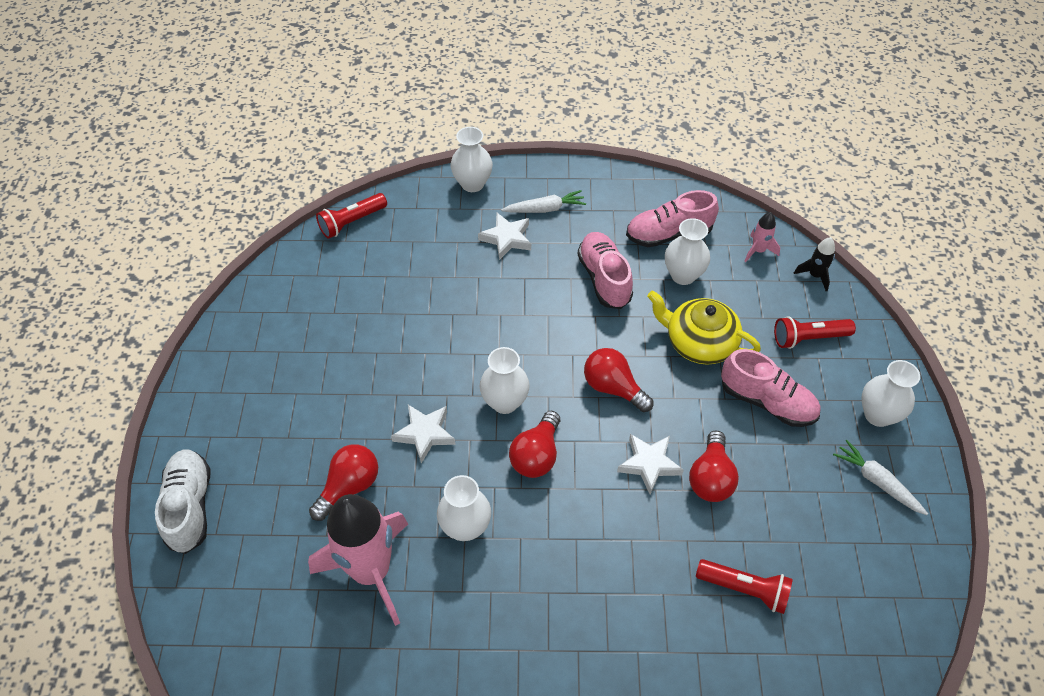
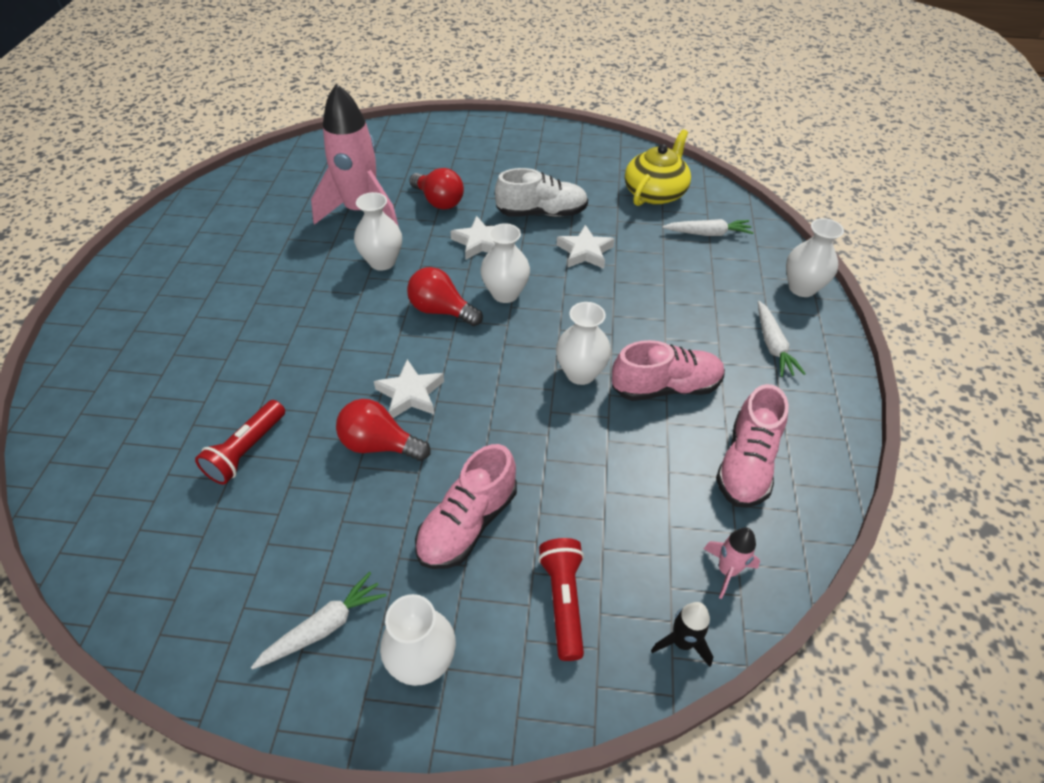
camera: 95 degrees right, 5 degrees down
(190, 507) = (443, 132): white shoe -> white shoe (541, 213)
(352, 222) = (730, 204): red flashlight -> none
(400, 242) = (707, 233): none -> white carrot
(506, 238) = (721, 309): white star -> white star (585, 252)
(613, 388) = (510, 376): red light bulb -> none
(668, 234) = (746, 464): pink shoe -> pink shoe turned 150 degrees counterclockwise
(683, 275) = (675, 468): white vase -> white vase (580, 373)
(699, 342) = (565, 466): yellow teapot -> yellow teapot (655, 192)

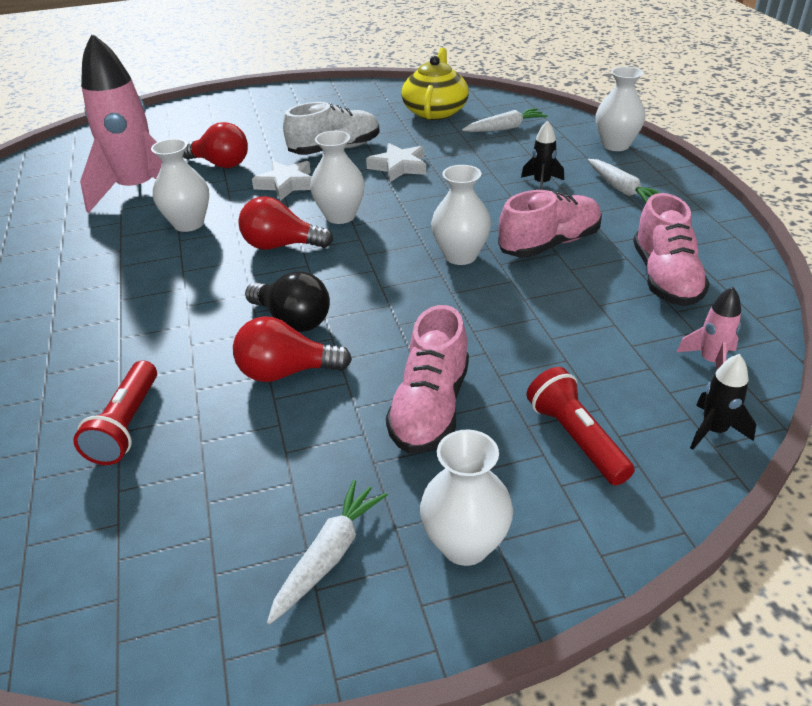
camera: 20 degrees left, 10 degrees down
(410, 394) = (292, 320): white star -> black light bulb
(701, 314) = (541, 184): none -> black rocket

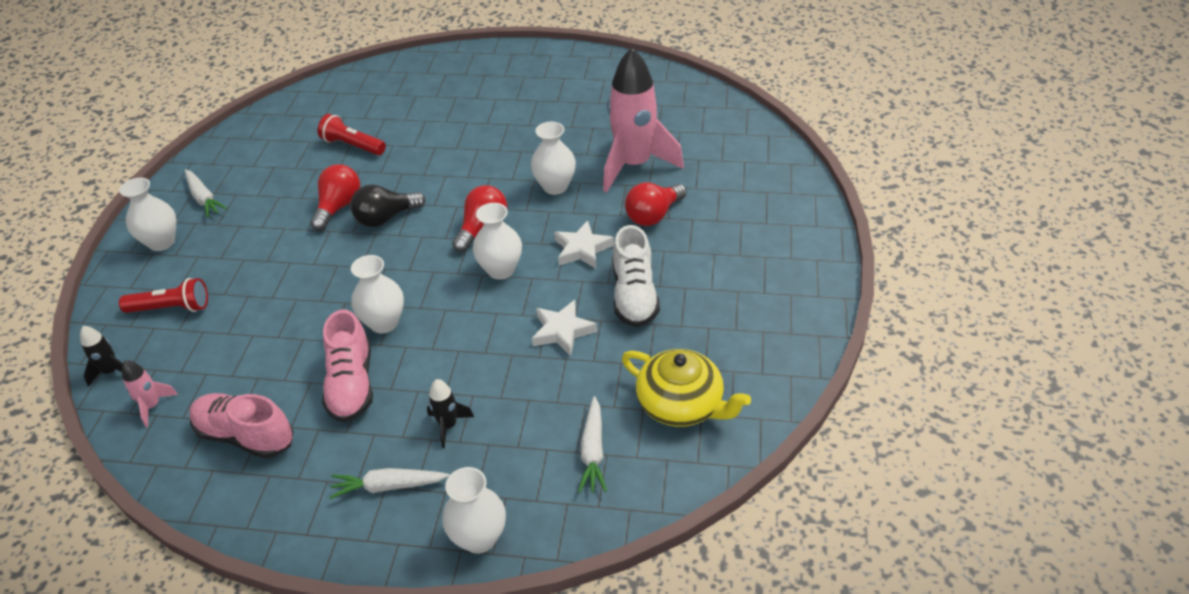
camera: 115 degrees right, 5 degrees up
(430, 407) = (253, 257): pink shoe -> none

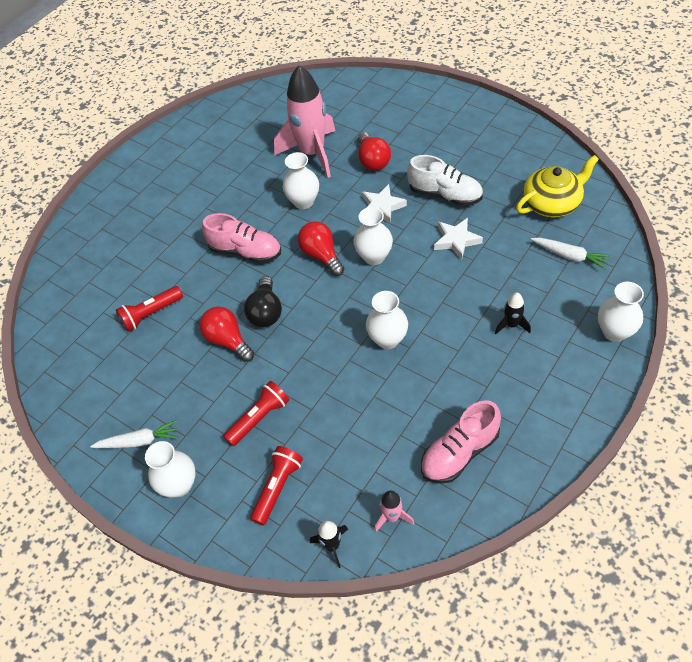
camera: 60 degrees left, 10 degrees up
(250, 264) = (259, 418): none -> red flashlight
(352, 384) = (441, 373): pink shoe -> pink shoe (245, 251)
(388, 486) = (550, 371): white carrot -> none

